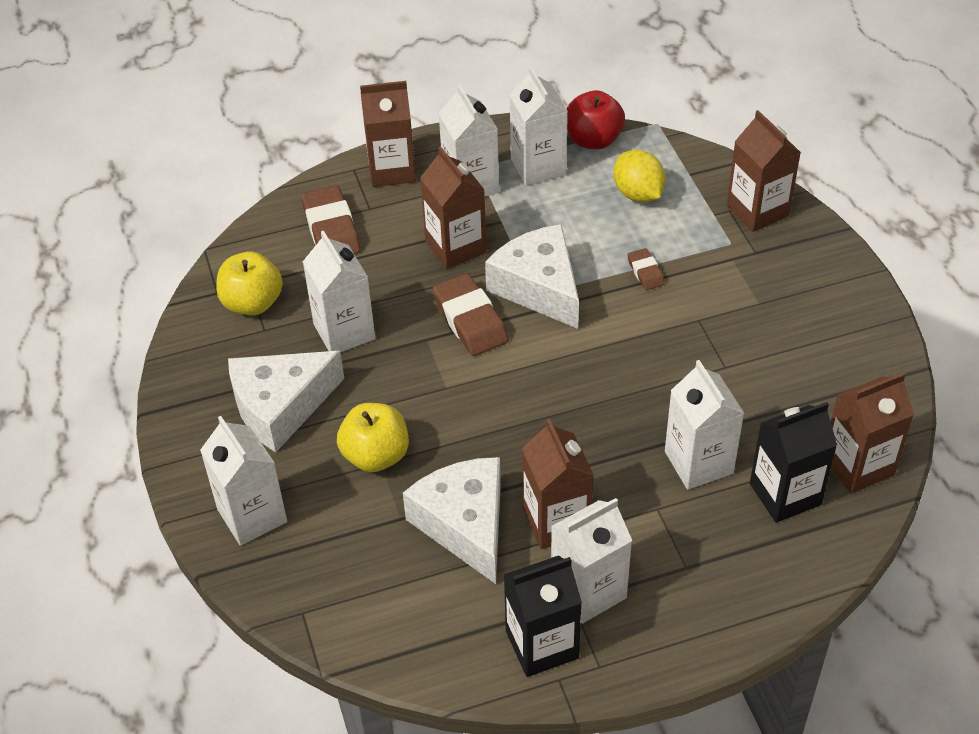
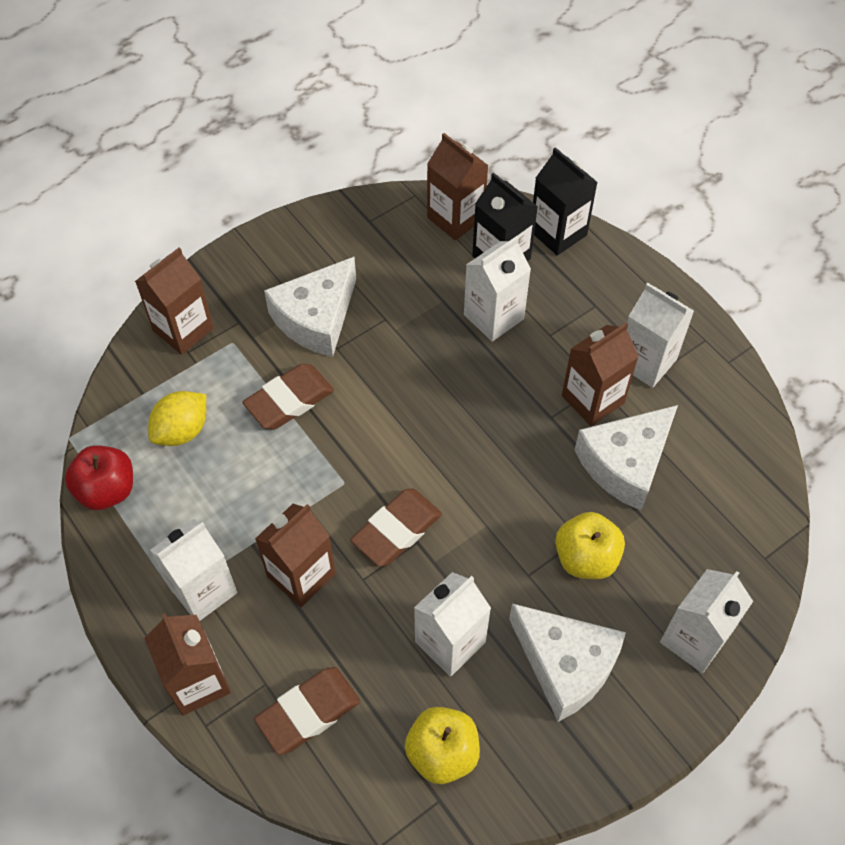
camera: 110 degrees left, 10 degrees up
(538, 166) = (160, 532): white carton -> none
(539, 287) = (335, 483): white cheese -> white cheese (316, 318)
(542, 644) = (706, 380): black carton -> black carton (558, 233)
(645, 272) = (289, 400): brown eraser -> brown eraser, size x1.89

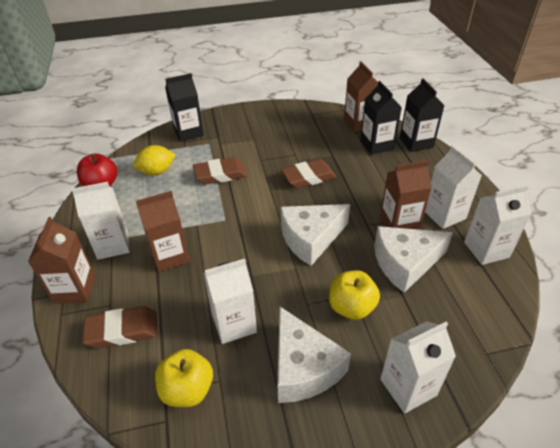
camera: 25 degrees right, 15 degrees down
(183, 329) = (188, 132): brown carton -> black carton
(316, 318) = (258, 145): white cheese -> white cheese (310, 239)
(396, 530) = (239, 252): brown eraser -> brown eraser (308, 177)
(493, 317) = (357, 169): white carton -> white carton (486, 250)

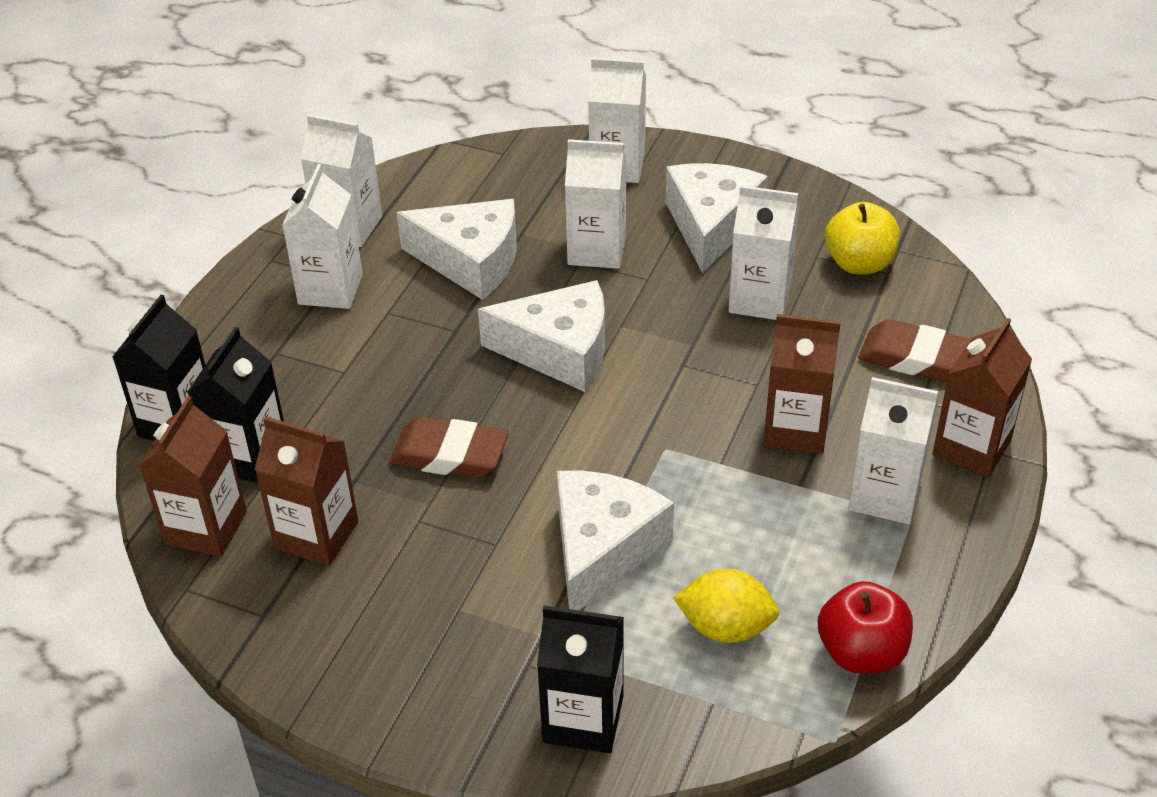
camera: 145 degrees left, 0 degrees up
(220, 174) = (602, 548): brown eraser -> white cheese
(351, 307) = (597, 250): yellow apple -> white carton
(399, 223) = (409, 309): brown carton -> brown carton (316, 535)

